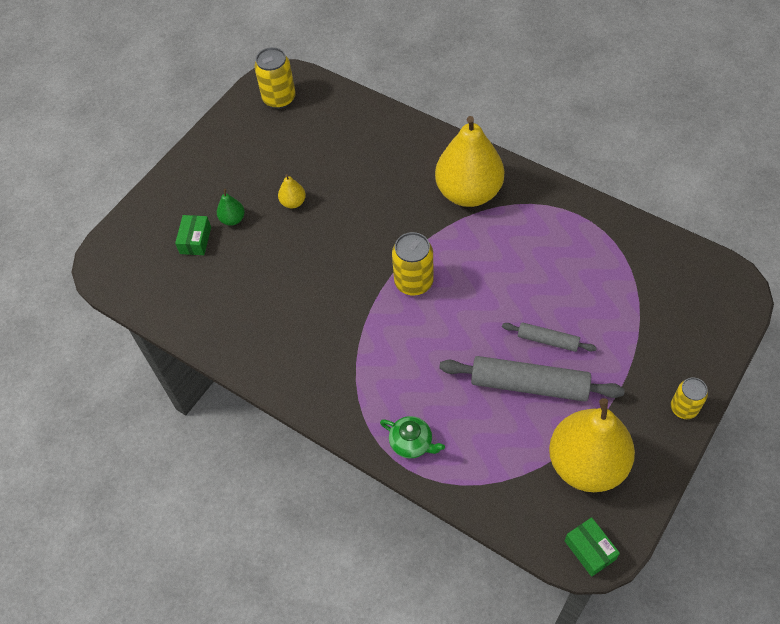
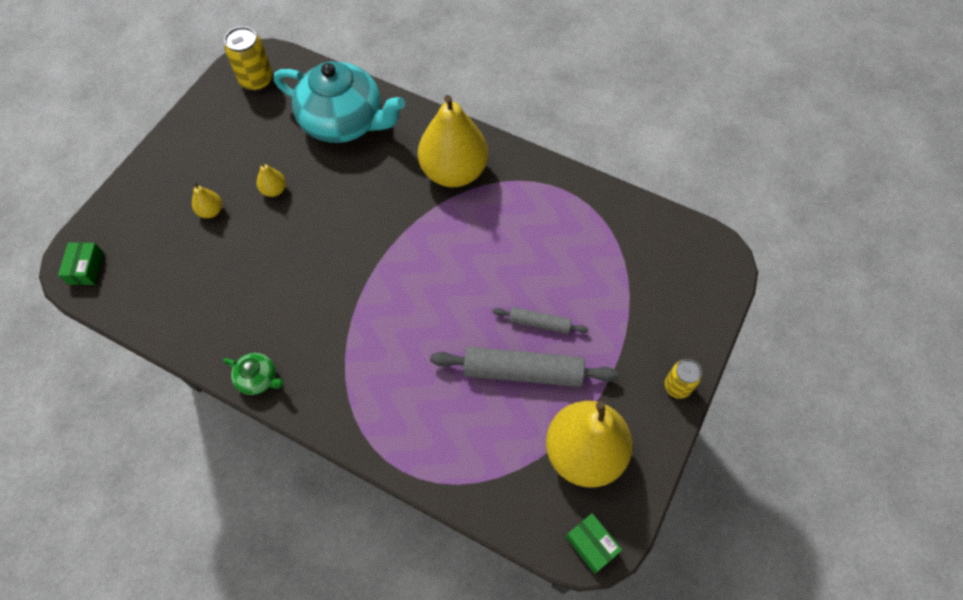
camera: 10 degrees left, 5 degrees up
(195, 240) = (172, 235): green box -> green box (86, 268)
(233, 219) = (211, 211): green pear -> yellow pear
(362, 141) = (344, 122): none -> turquoise teapot
(412, 443) = (405, 442): green teapot -> green teapot (258, 379)
(414, 282) = (401, 269): yellow can -> none

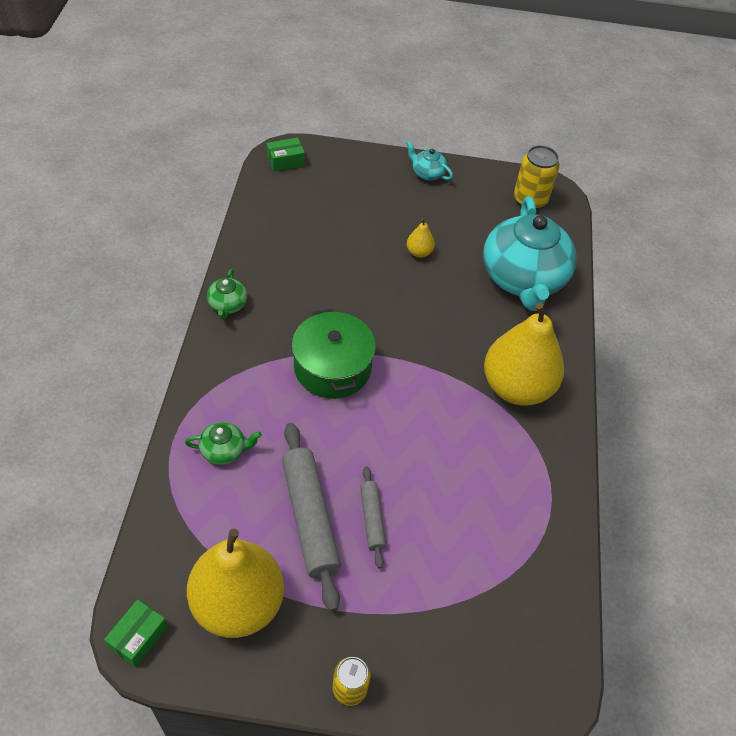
camera: 65 degrees right, 10 degrees down
(177, 147) = (427, 173): none -> turquoise teapot
(211, 211) = (375, 217): yellow pear -> none
(375, 306) = (332, 368): none -> green pot
(429, 425) = (224, 450): none -> green teapot

